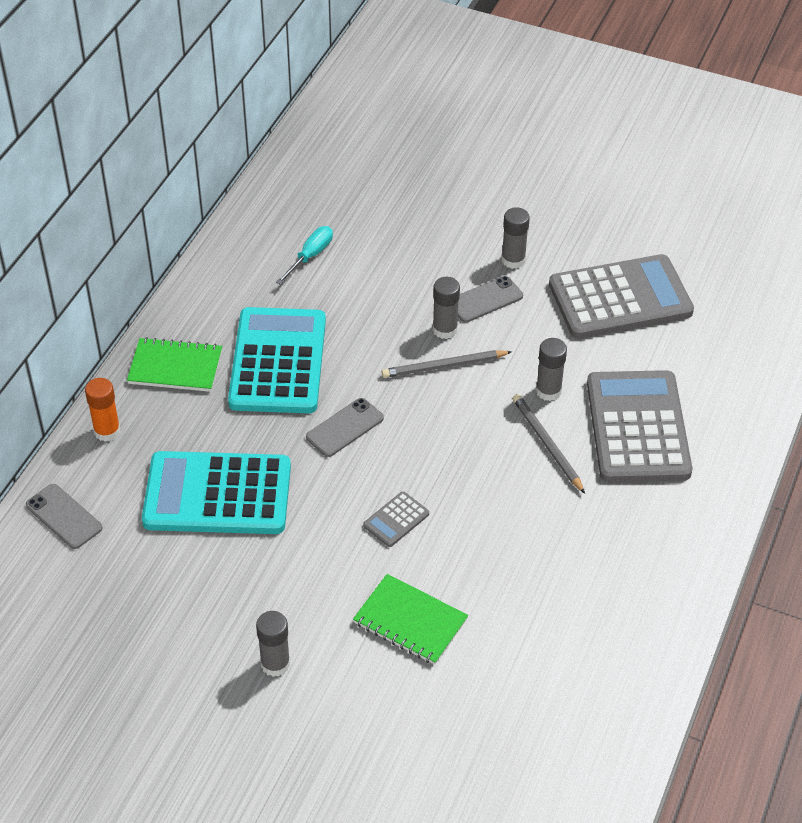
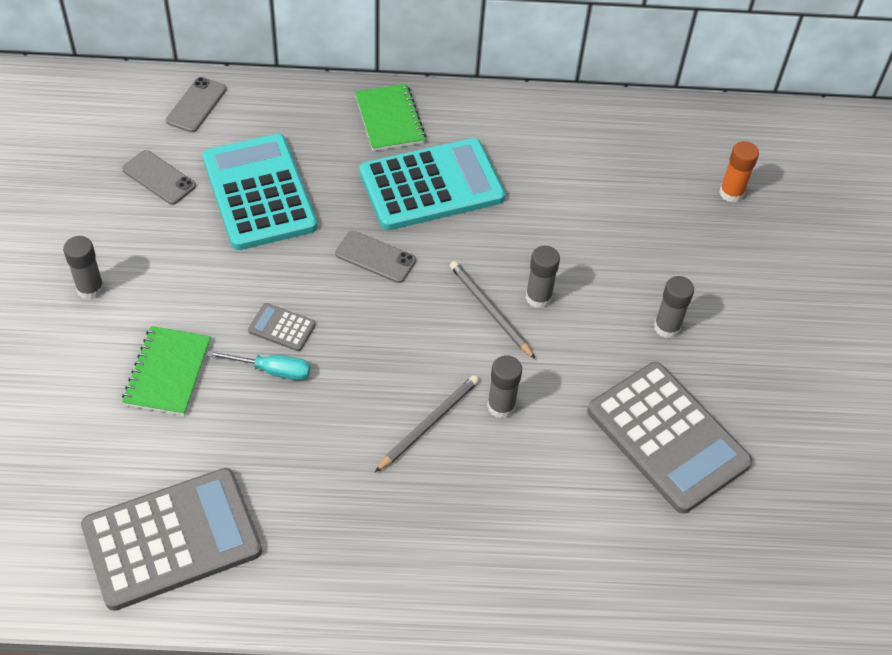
camera: 65 degrees right, 5 degrees up
(107, 431) = (297, 100): orange glue stick -> orange glue stick (731, 193)
(310, 256) = (576, 168): turquoise screwdriver -> turquoise screwdriver (272, 370)
(485, 300) = (597, 319): grey phone -> grey phone (159, 178)
(638, 427) = (489, 500): grey calculator -> grey calculator (172, 539)

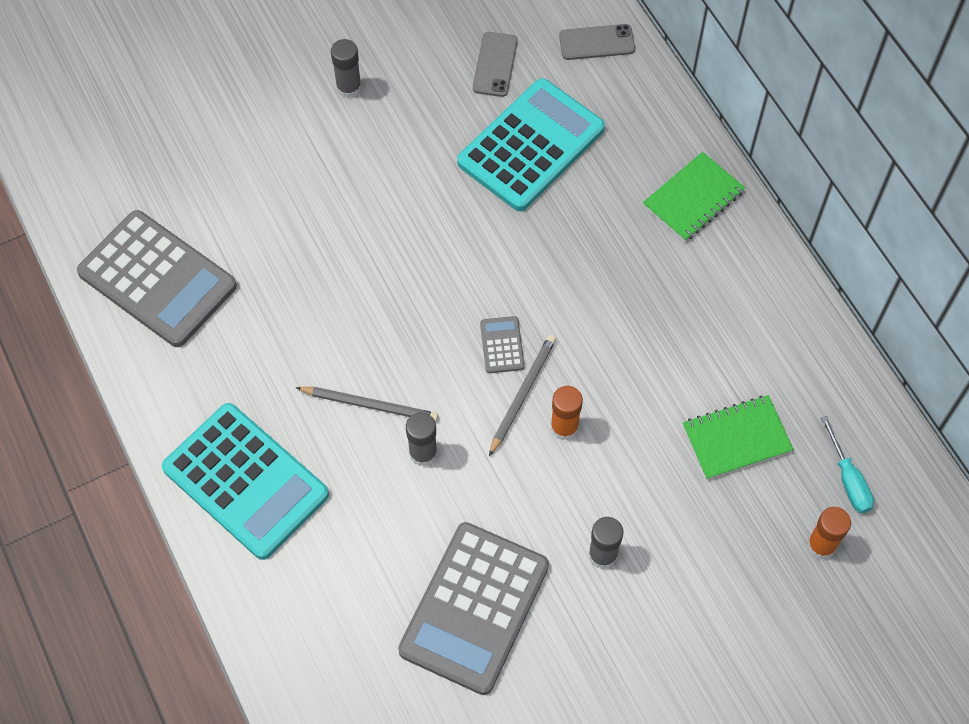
camera: 65 degrees right, 10 degrees up
(168, 372) = (303, 188): green notebook -> green notebook (736, 439)
(272, 370) = (351, 260): turquoise screwdriver -> turquoise screwdriver (848, 479)
(282, 327) = (398, 243): grey calculator -> grey calculator (502, 345)
(375, 257) = (520, 273): grey phone -> none
(431, 186) = (636, 274): turquoise calculator -> turquoise calculator (245, 481)
(538, 297) = (564, 427): grey glue stick -> orange glue stick

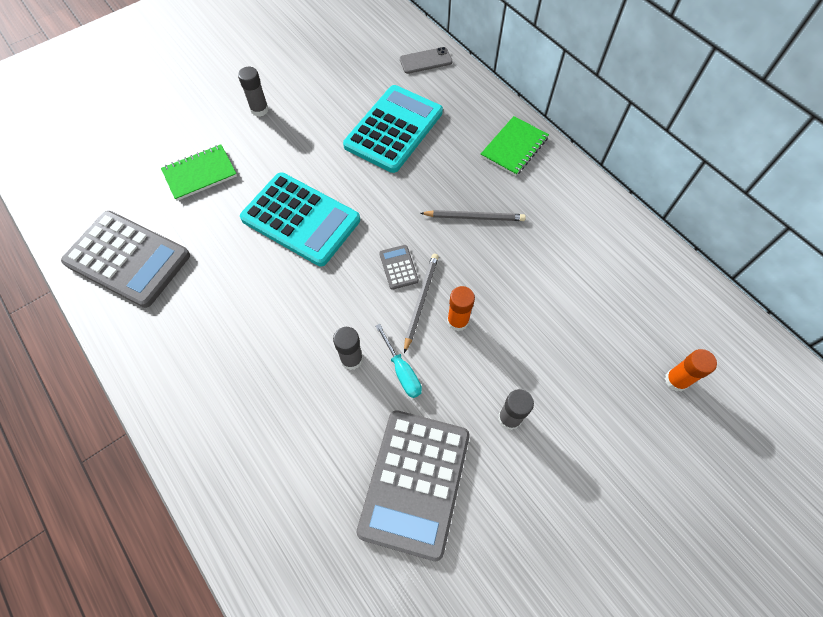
camera: 10 degrees left, 0 degrees up
(245, 481) = (210, 406): turquoise calculator -> turquoise calculator (300, 219)
(369, 405) = (304, 328): grey pencil -> grey pencil (474, 217)
(495, 64) = (359, 82): grey phone -> none
(736, 439) = (589, 308): green notebook -> green notebook (200, 174)
(848, 479) = (680, 325): turquoise screwdriver -> turquoise screwdriver (402, 371)

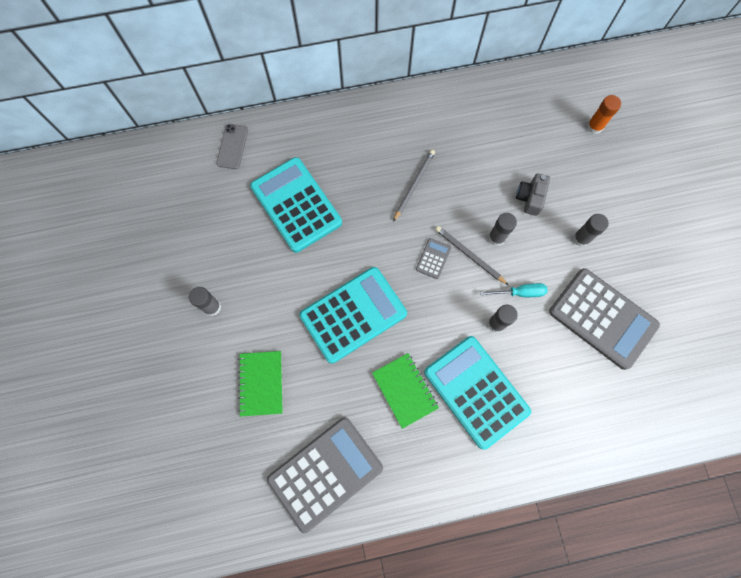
camera: 65 degrees left, 10 degrees up
(262, 367) = (476, 391): none -> turquoise calculator
(398, 267) = (433, 258): grey calculator -> grey calculator turned 105 degrees clockwise
(458, 321) = (496, 238): orange glue stick -> grey glue stick
(514, 147) = (362, 125): green notebook -> green notebook (405, 390)
(529, 339) = (530, 198): none -> grey camera

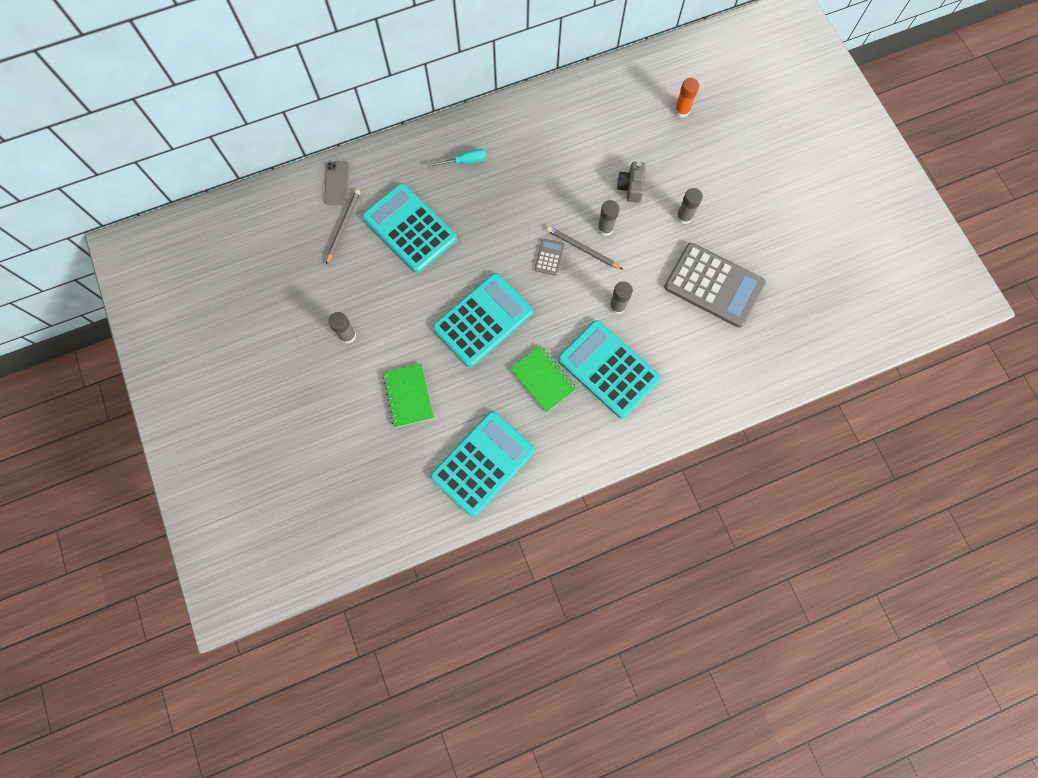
camera: 10 degrees left, 0 degrees up
(325, 473) = (483, 463): grey calculator -> turquoise calculator
(413, 185) = (519, 192): grey pencil -> grey pencil (343, 226)
(520, 292) = (635, 275): turquoise screwdriver -> turquoise screwdriver (464, 161)

